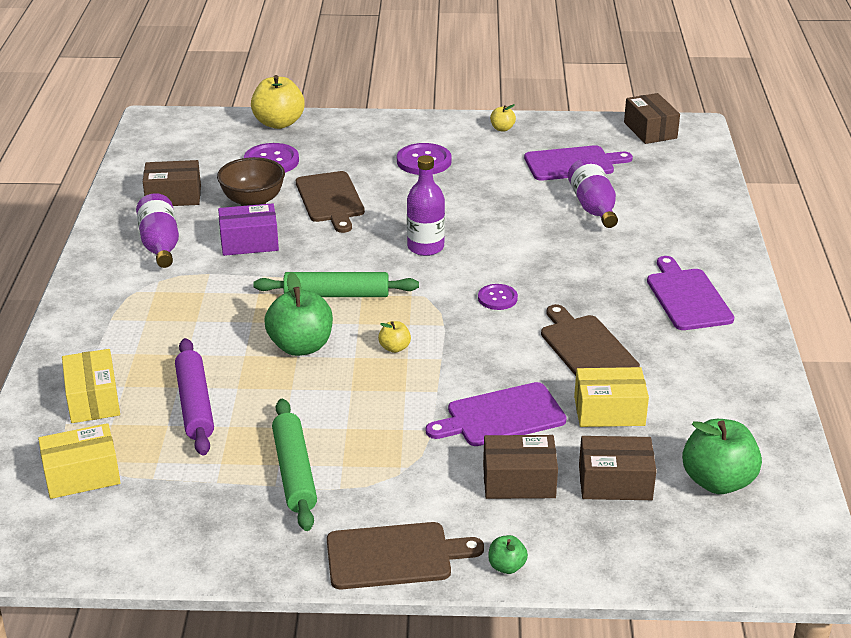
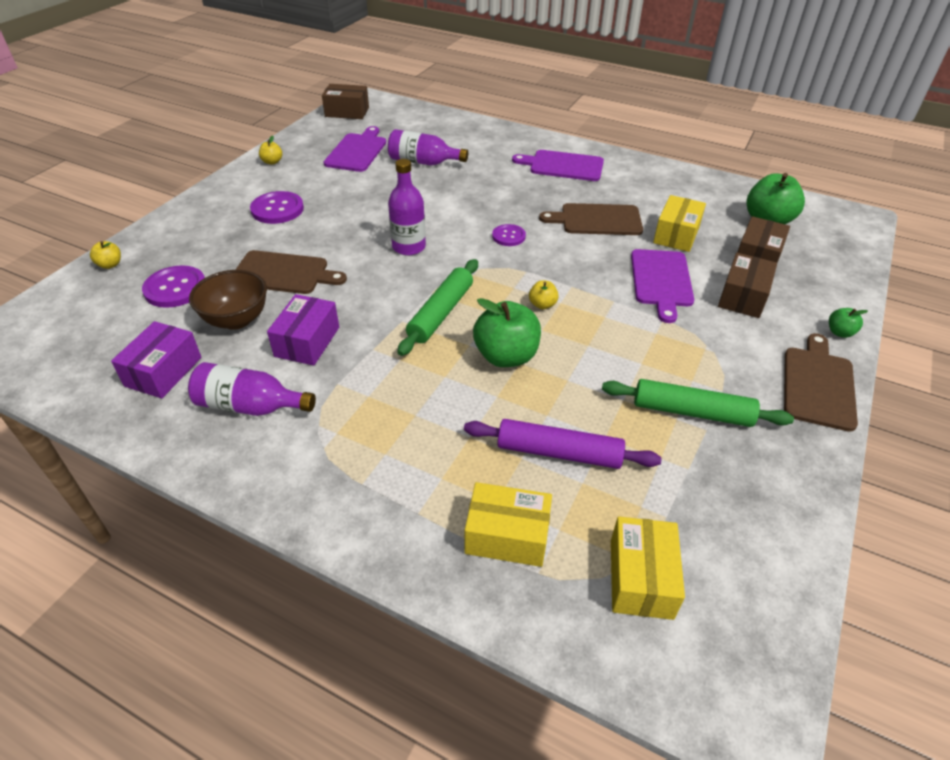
camera: 65 degrees left, 10 degrees up
(173, 196) = (163, 371): brown box -> purple box
(279, 123) = (110, 265): yellow apple -> yellow apple, size x0.48

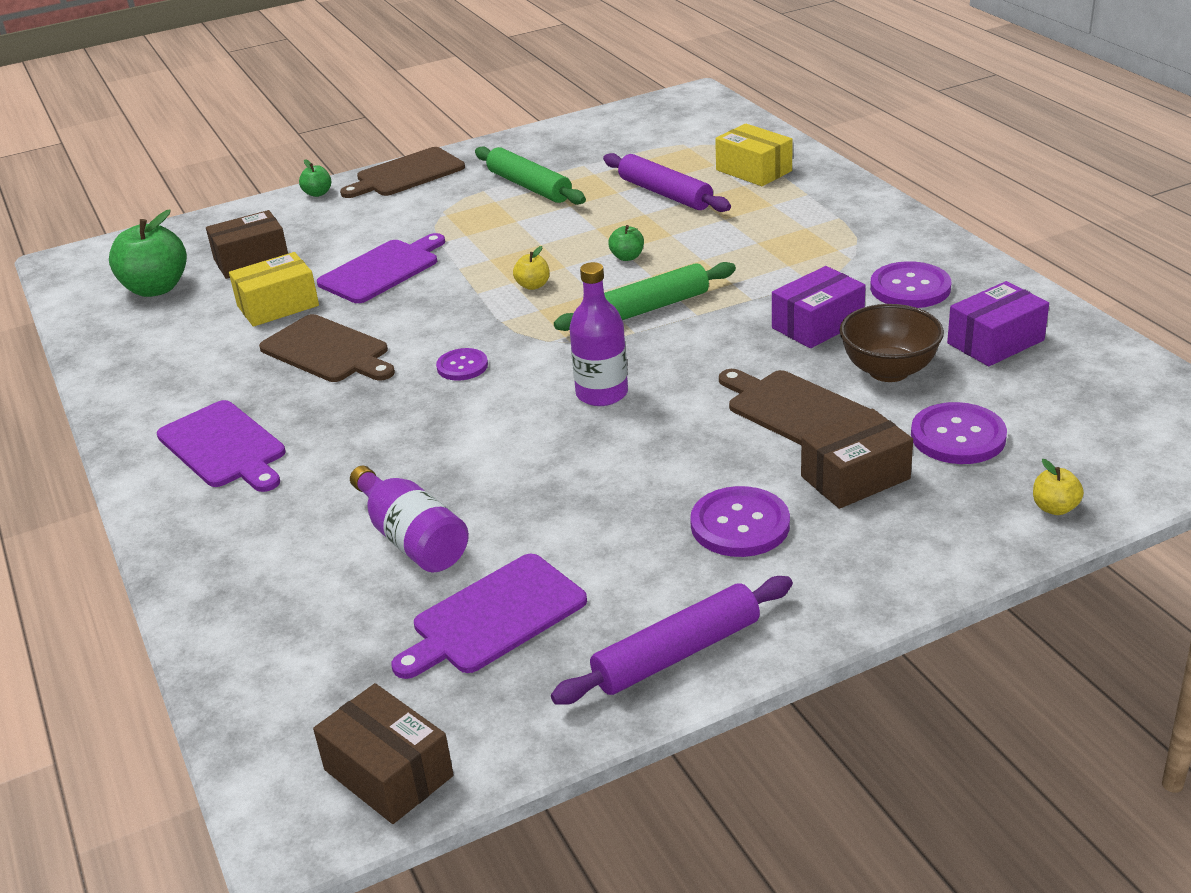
camera: 140 degrees left, 10 degrees down
(250, 406) = (910, 288): purple bottle -> purple button
(272, 162) = (677, 654): yellow apple -> purple rolling pin
(506, 356) = (627, 257): green apple -> green apple, size x0.48
(641, 578) = (689, 138): yellow box -> none
(743, 297) = (337, 236): brown box -> brown box (855, 477)

